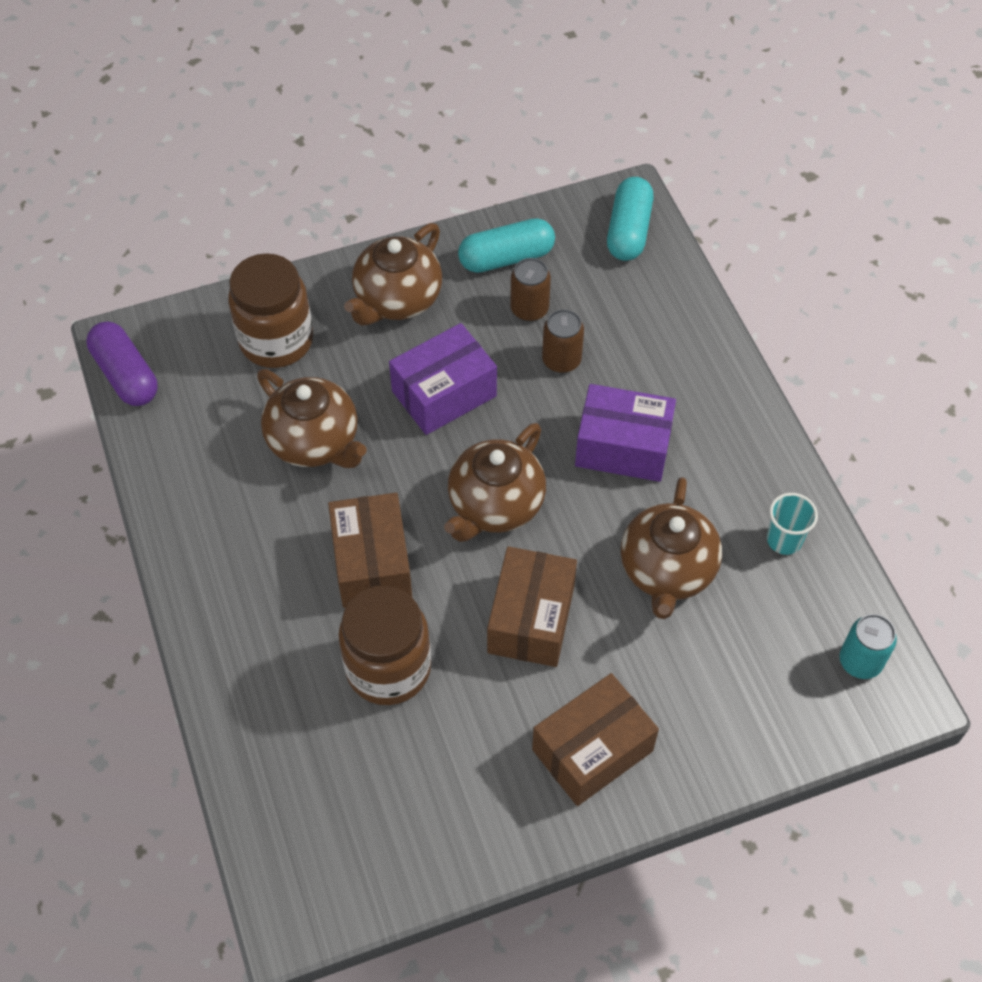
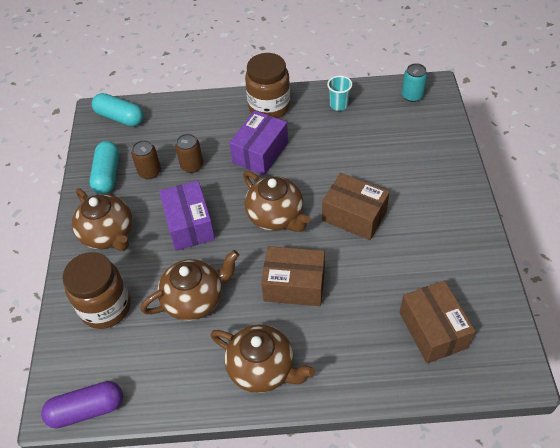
camera: 70 degrees left, 5 degrees down
(388, 668) = (367, 290): brown jar -> brown jar (269, 107)
(592, 750) = (439, 207): brown box -> brown box (433, 330)
(667, 571) = (342, 152): brown teapot -> brown teapot (262, 368)

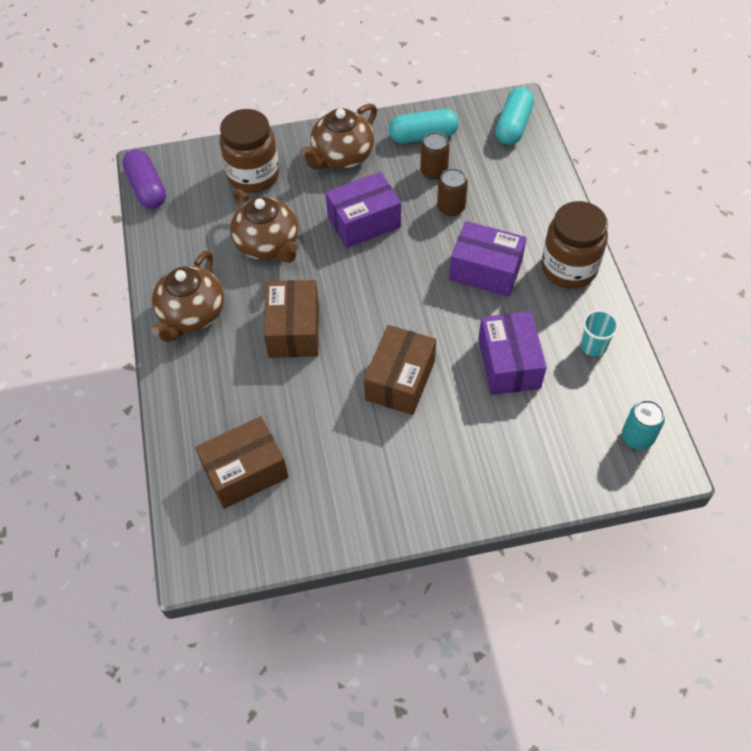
camera: 80 degrees right, 5 degrees up
(276, 216) = (387, 300): brown teapot -> none
(347, 150) = (508, 363): none -> purple box

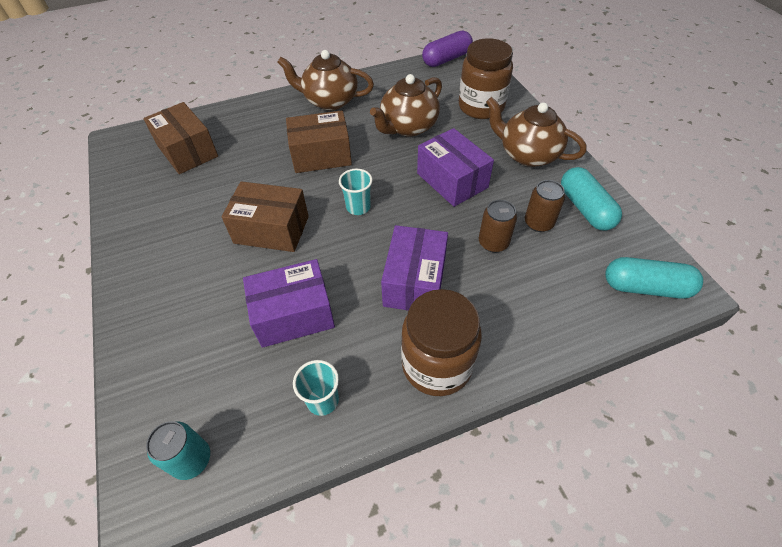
camera: 80 degrees right, 5 degrees down
(384, 303) = (358, 207): none -> turquoise cup

